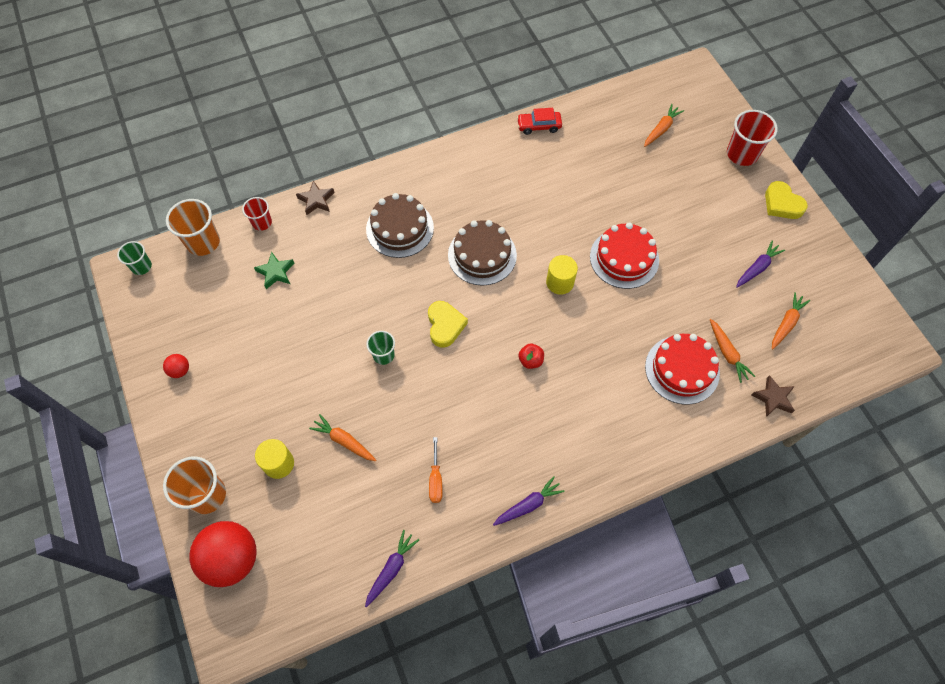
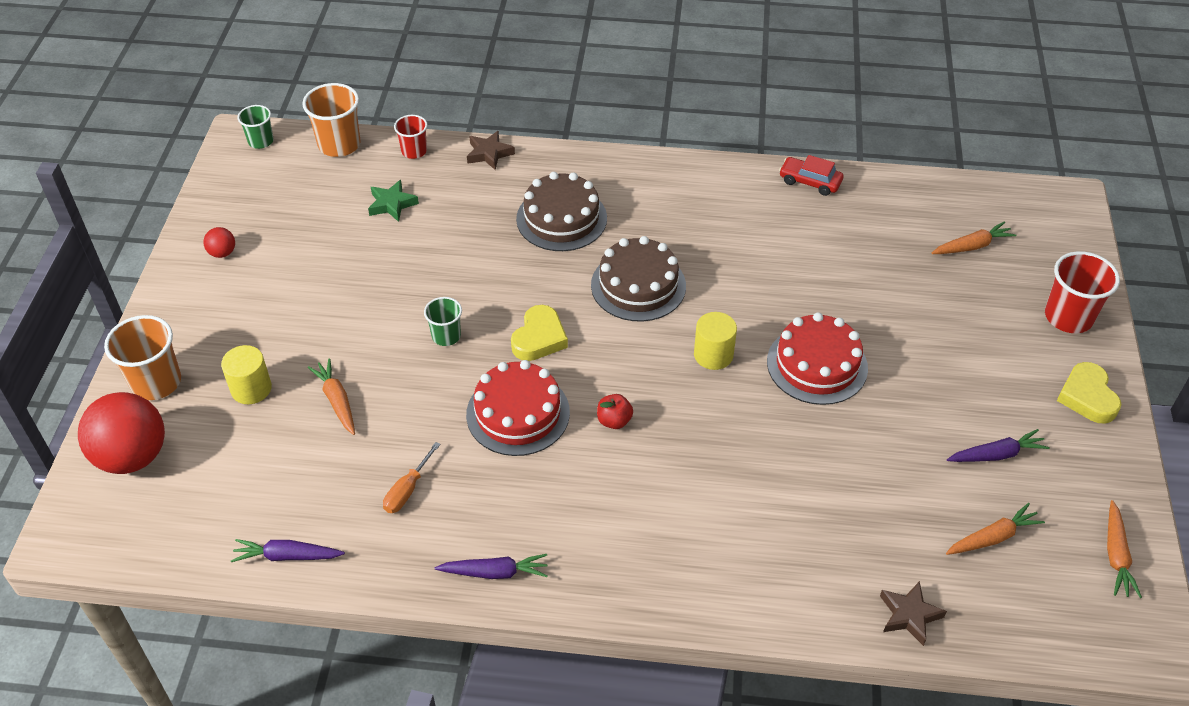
camera: 30 degrees right, 15 degrees down
(391, 569) = (287, 556): purple carrot -> purple carrot turned 150 degrees counterclockwise
(682, 369) = (804, 521): red cake -> red cake (518, 413)
(727, 353) = (881, 532): orange carrot -> orange carrot (1116, 555)

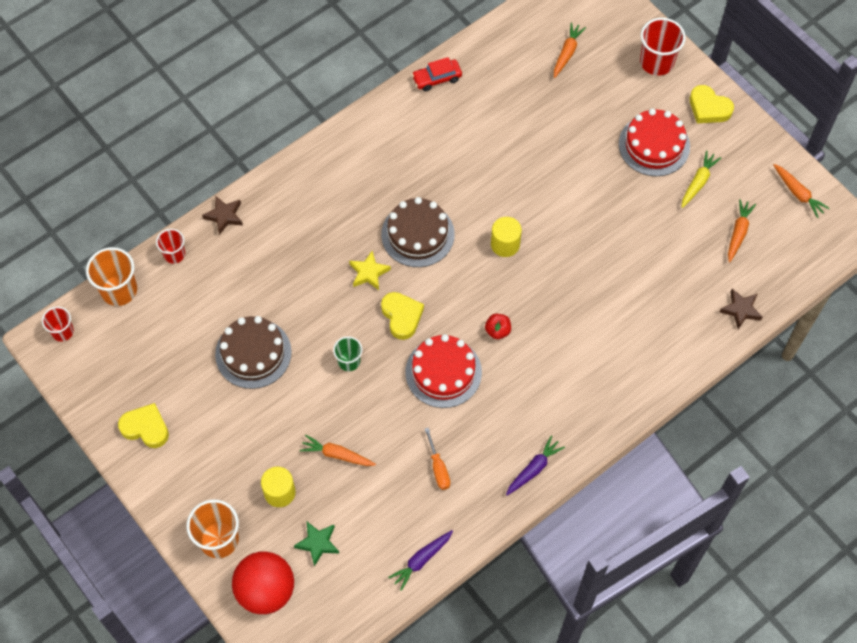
camera: 45 degrees left, 15 degrees up
(222, 253) = (146, 428): red ball -> yellow heart
(261, 141) = (62, 331): green cup -> red cup
(392, 204) = (208, 303): green star -> green star (317, 543)
(554, 282) = (369, 273): none -> yellow star
(561, 218) = (323, 226): brown cake -> brown cake (253, 353)
(817, 365) = (563, 203): red cake -> red cake (654, 145)
(996, 454) = (698, 182): purple carrot -> yellow carrot

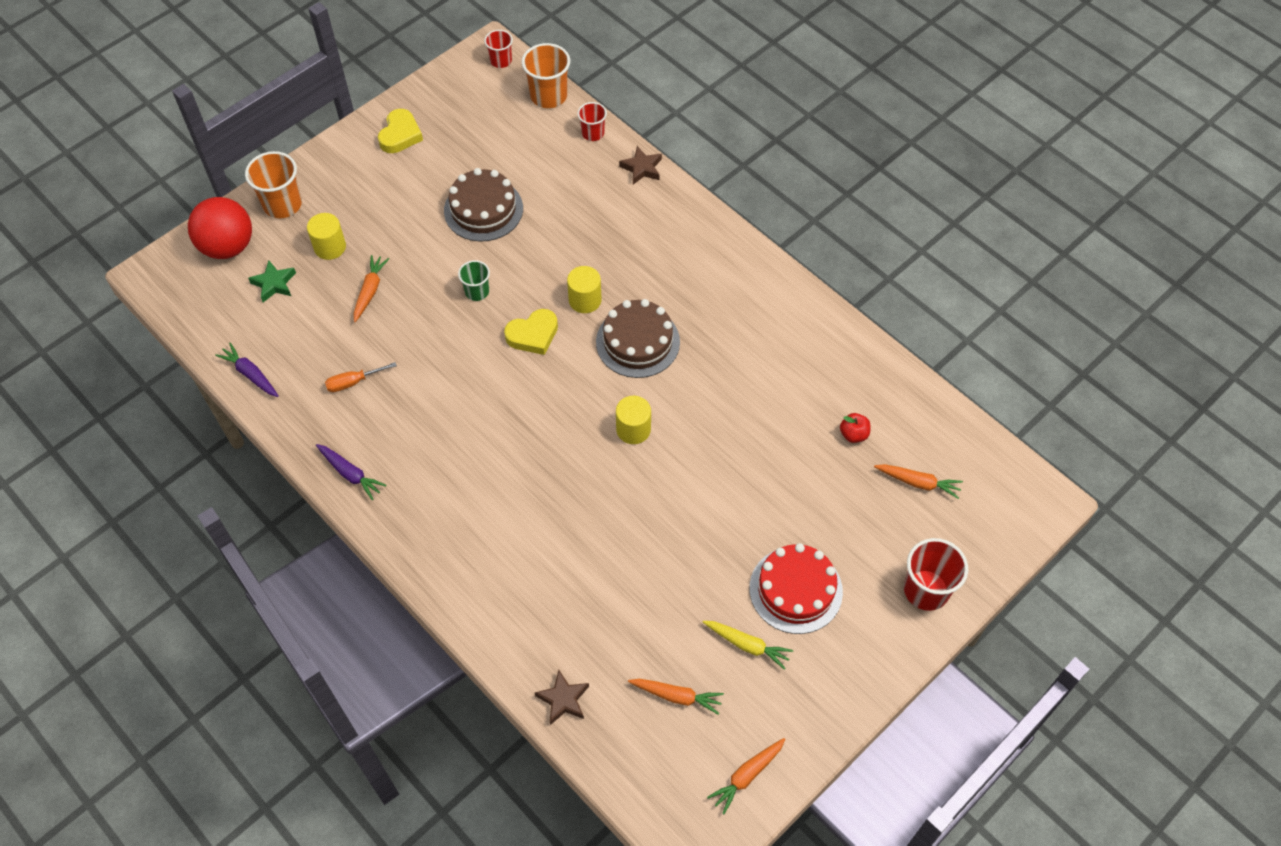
camera: 85 degrees right, 5 degrees down
(369, 273) = (585, 300): yellow star -> yellow cylinder
(437, 78) = (851, 345): red car -> none
(443, 372) = (466, 379): red cake -> none
(497, 331) = (520, 428): red apple -> red apple (853, 434)
(708, 108) = (865, 657): yellow heart -> none

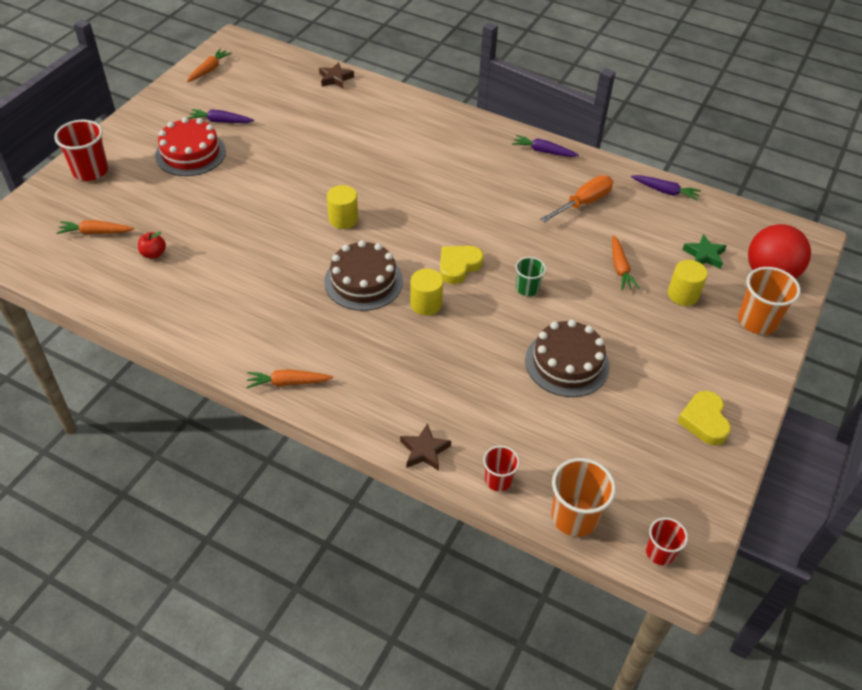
camera: 160 degrees right, 10 degrees down
(353, 382) = (583, 203): orange screwdriver -> orange screwdriver, size x1.56
(676, 696) = (263, 92): orange carrot -> orange carrot (288, 382)
(747, 645) = (221, 121): yellow carrot -> purple carrot

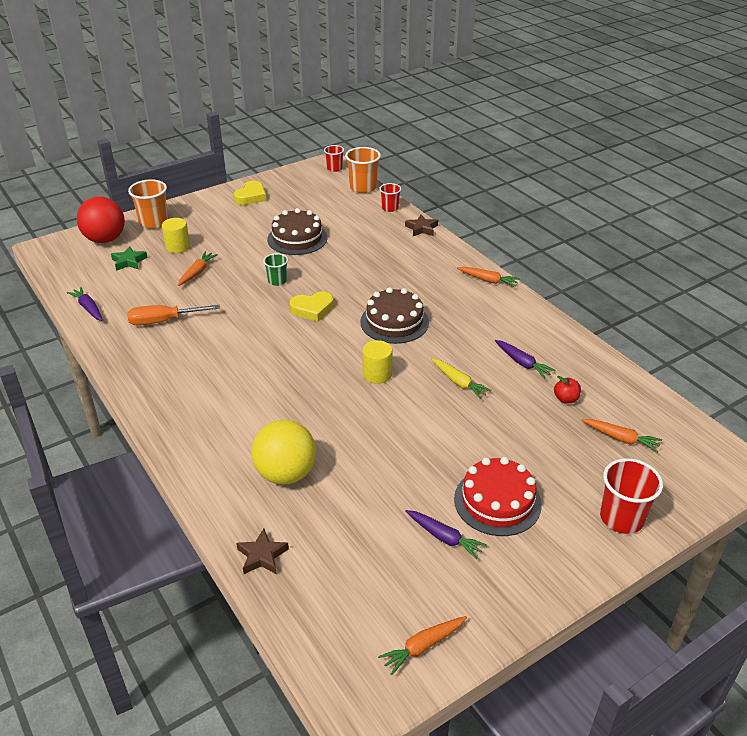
camera: 150 degrees left, 10 degrees down
(263, 236) = (459, 382): none -> yellow carrot
(358, 123) = (286, 474): none -> yellow ball
(426, 304) = (359, 294): yellow cylinder -> none
(543, 151) = (138, 375): purple carrot -> purple carrot (522, 363)

